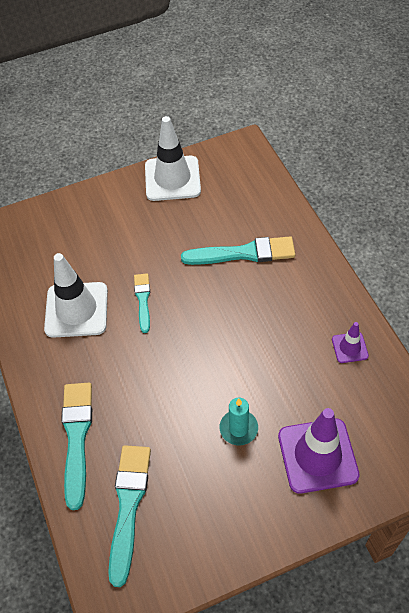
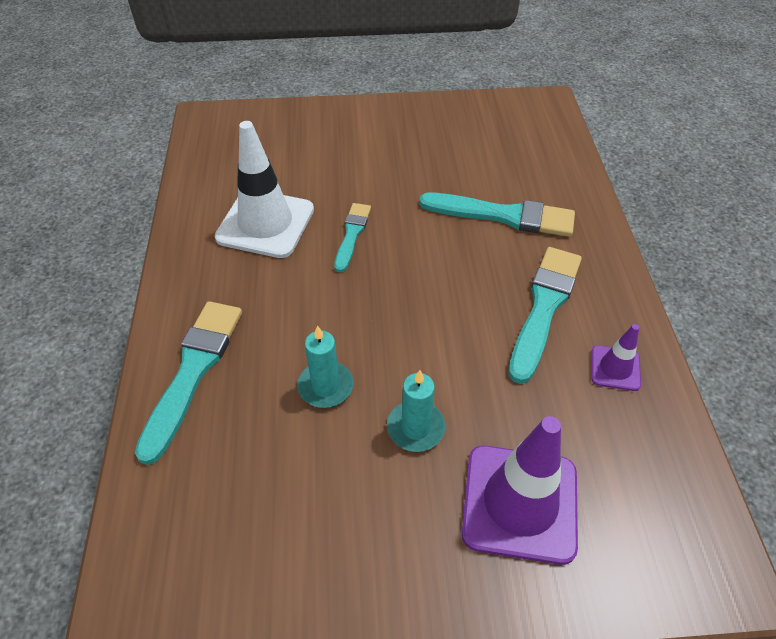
camera: 15 degrees right, 5 degrees down
(128, 506) = (218, 483): turquoise brush -> turquoise brush (544, 307)
(170, 419) = (325, 386): none -> turquoise candle
(172, 178) = (444, 116): white traffic cone -> none

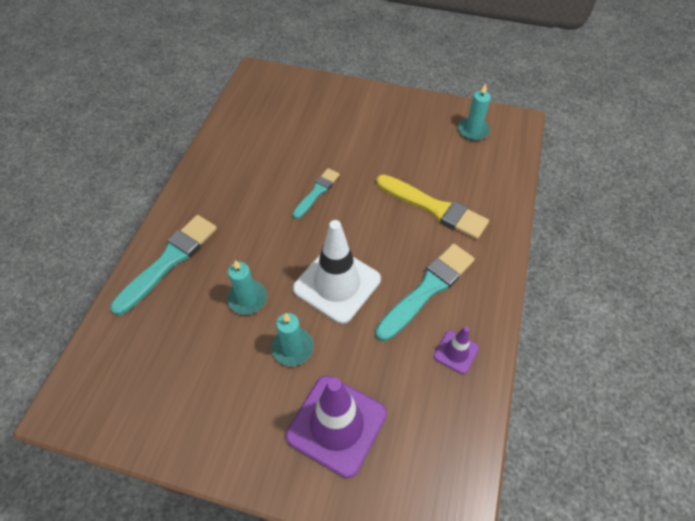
camera: 20 degrees right, 5 degrees up
(265, 223) = (261, 167): white traffic cone -> white traffic cone (337, 284)
(502, 122) = (473, 130): none -> turquoise candle
(503, 215) = (434, 208): turquoise brush -> yellow brush

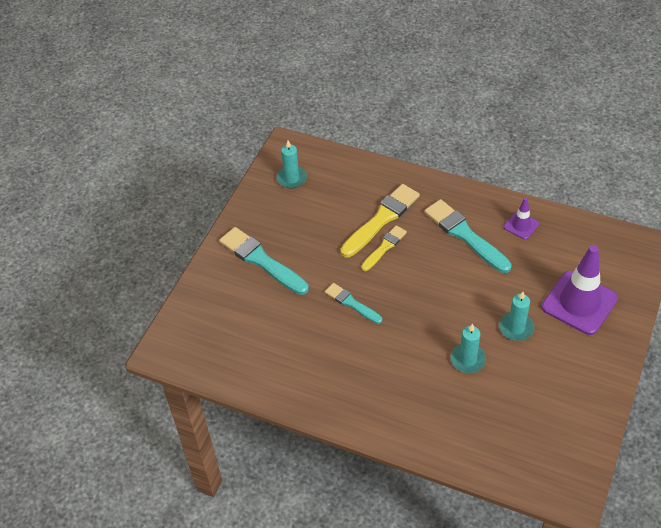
camera: 80 degrees left, 5 degrees down
(169, 261) = (422, 424): turquoise brush -> turquoise brush (261, 260)
(337, 284) = (456, 294): white traffic cone -> none
(394, 213) = (384, 247): none -> yellow brush

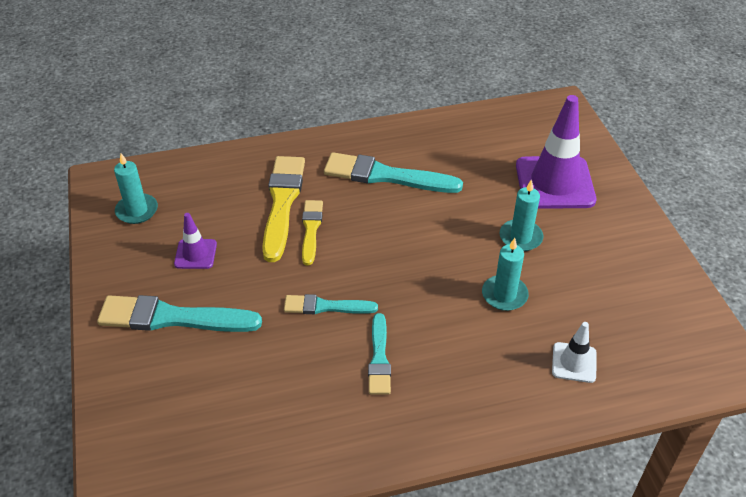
camera: 40 degrees left, 5 degrees down
(355, 353) = (379, 358): none -> turquoise brush
(471, 427) = (574, 362): none -> white traffic cone
(521, 225) = (433, 141): purple traffic cone -> purple traffic cone (195, 254)

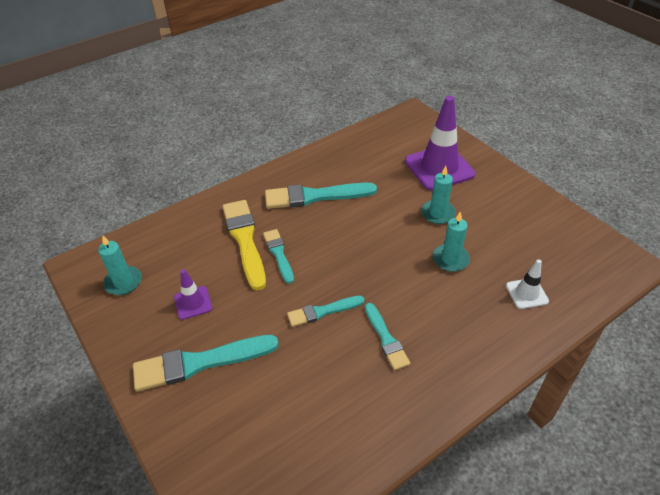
camera: 20 degrees left, 0 degrees up
(311, 229) = (278, 254): yellow brush -> turquoise brush

